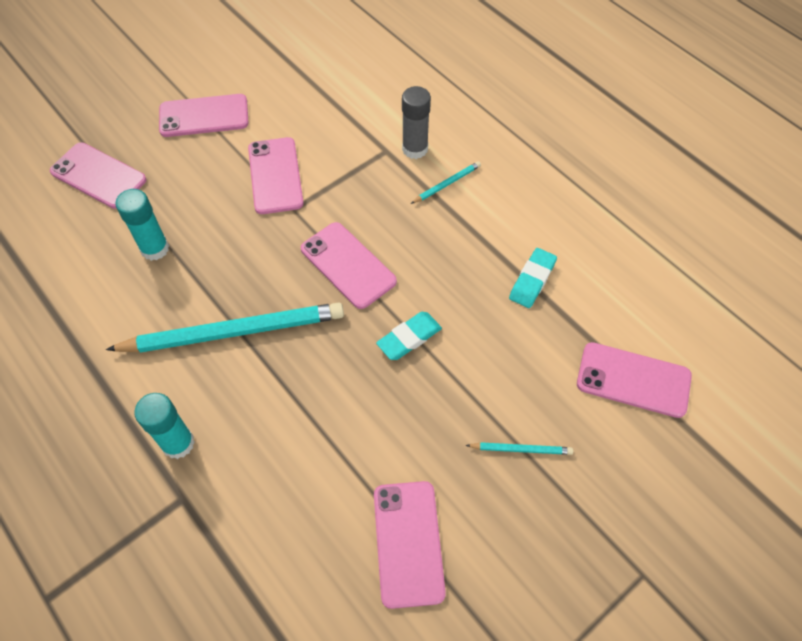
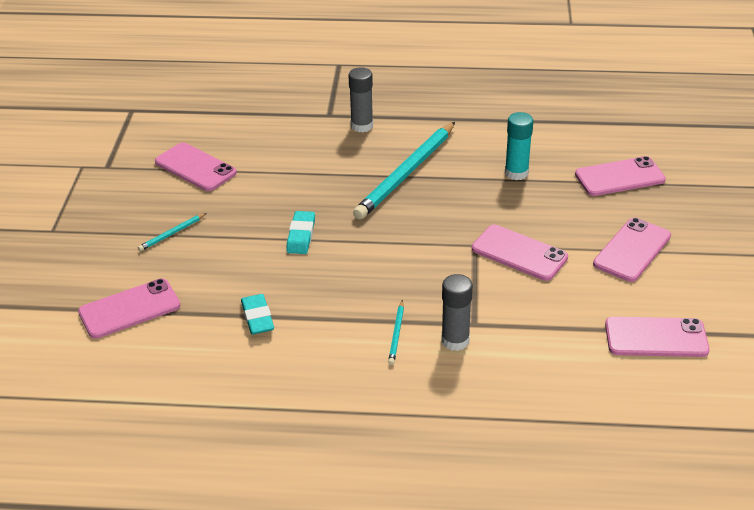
camera: 135 degrees right, 20 degrees down
(178, 443) = (362, 126): turquoise glue stick -> grey glue stick
(348, 265) = (391, 242): pink phone -> pink phone (656, 337)

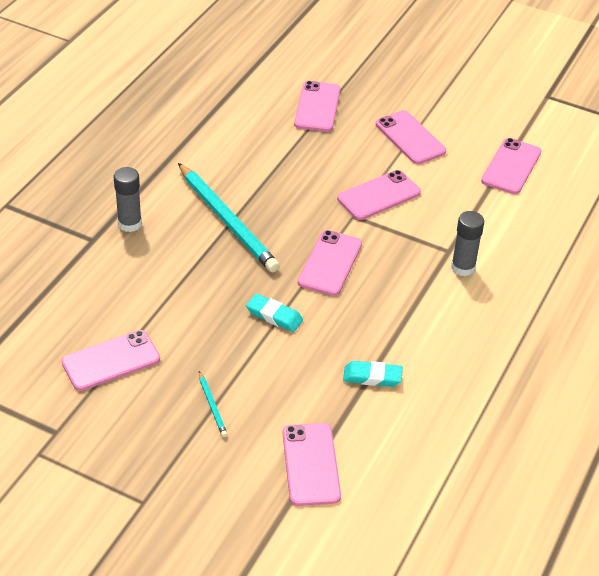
camera: 70 degrees left, 5 degrees up
(395, 249) = (330, 263): none -> pink phone
(396, 334) = (439, 298): turquoise pencil -> none
(516, 173) = (272, 157): turquoise glue stick -> none

